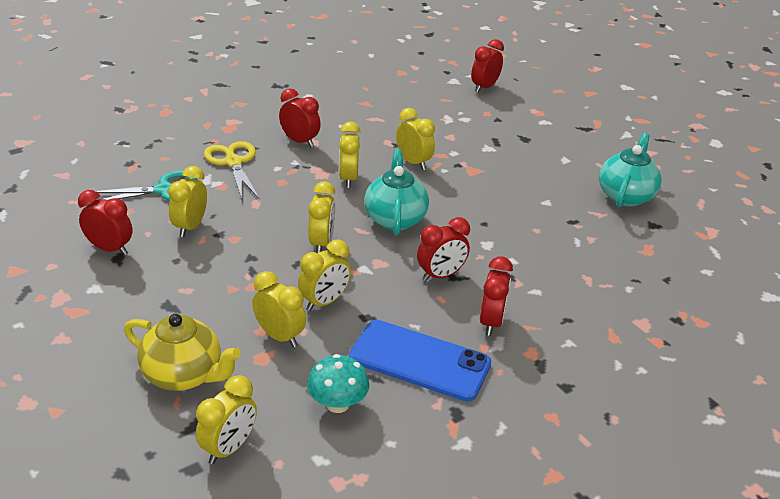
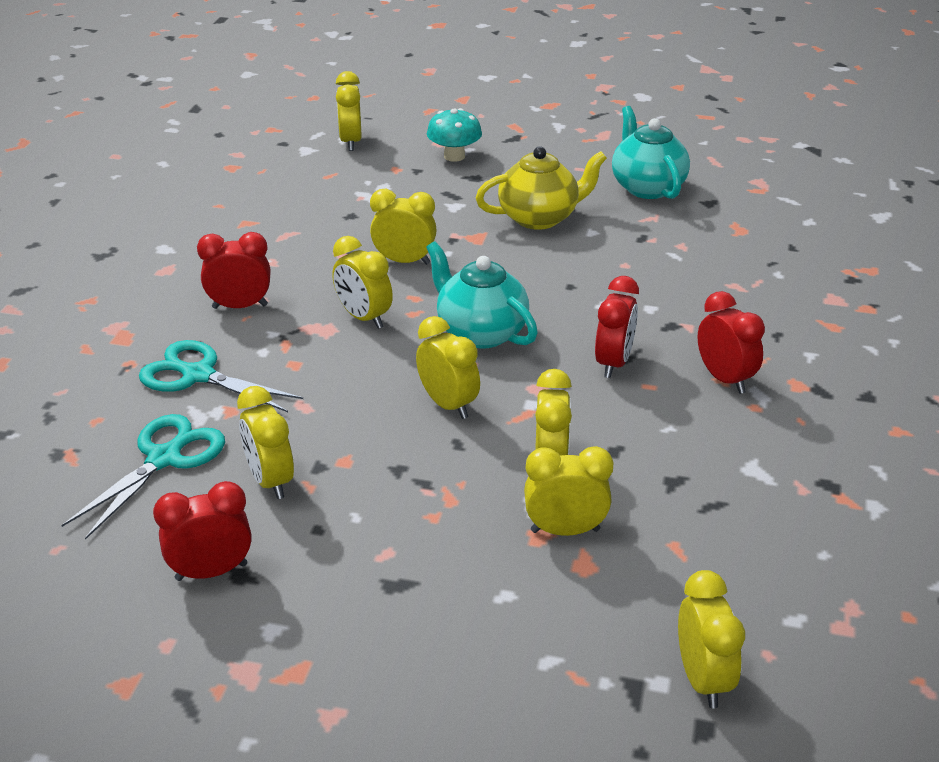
camera: 40 degrees left, 0 degrees up
(184, 375) = (537, 644): yellow teapot -> yellow teapot (539, 218)
(233, 162) = (198, 375): yellow scissors -> turquoise scissors
(337, 404) = (724, 555): turquoise mushroom -> turquoise mushroom (454, 156)
(420, 361) = (725, 459): blue phone -> none
(484, 87) = (351, 142): red clock -> yellow clock

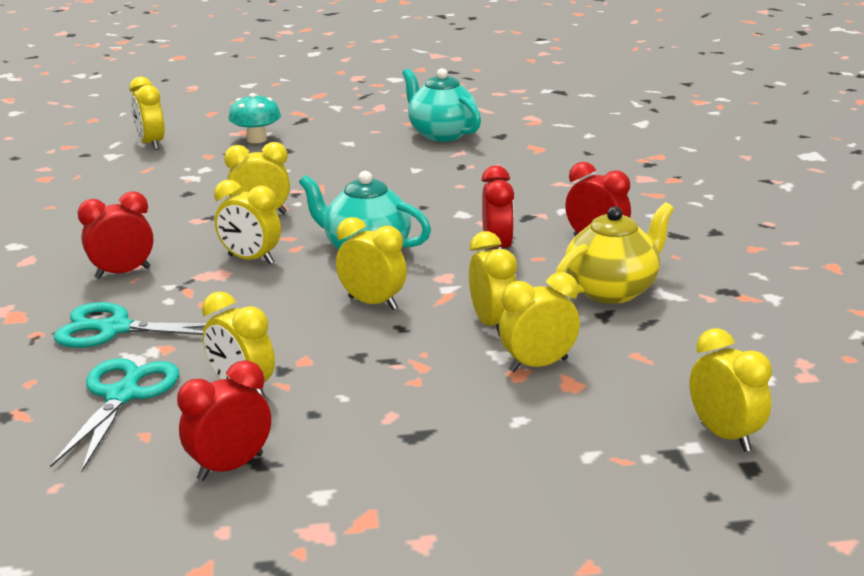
camera: 20 degrees left, 10 degrees down
(539, 218) = (363, 167): yellow teapot -> yellow teapot (612, 290)

